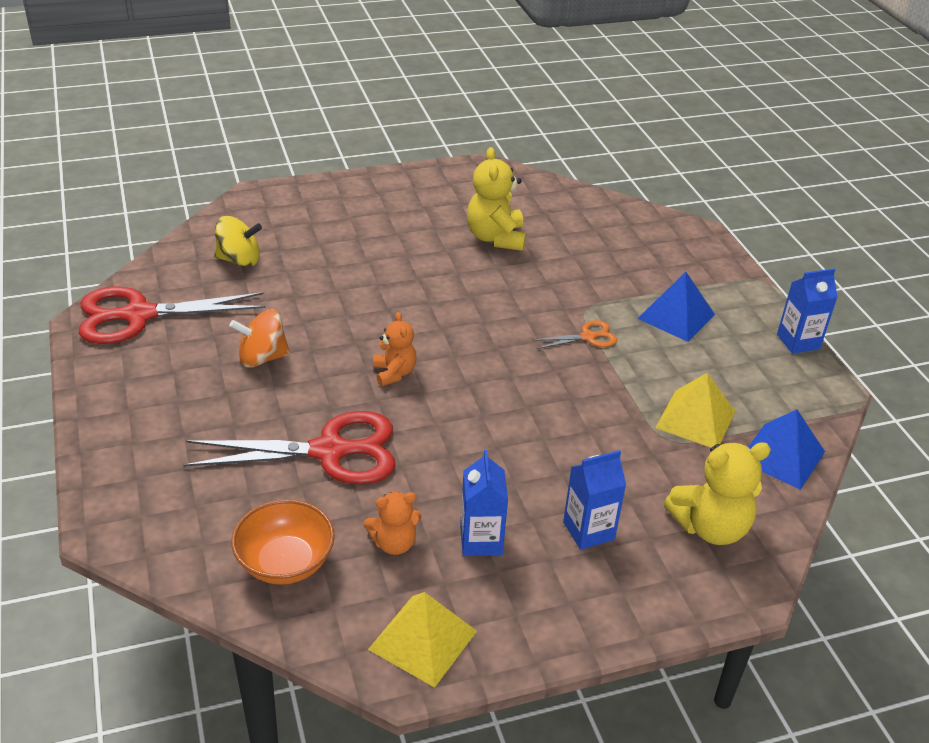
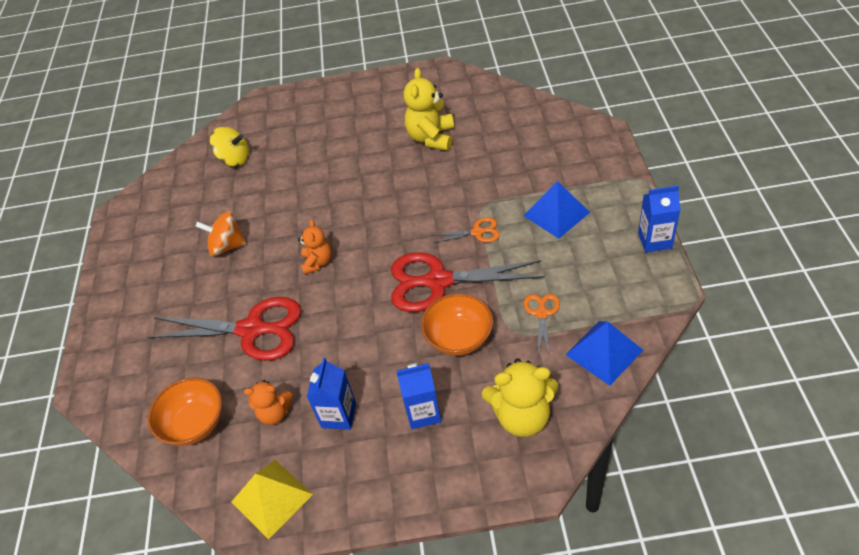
camera: 20 degrees right, 10 degrees up
(139, 315) = (153, 207): red scissors -> red scissors (438, 281)
(604, 448) = (459, 338): none -> orange bowl
(696, 419) = (542, 313): yellow pyramid -> orange scissors

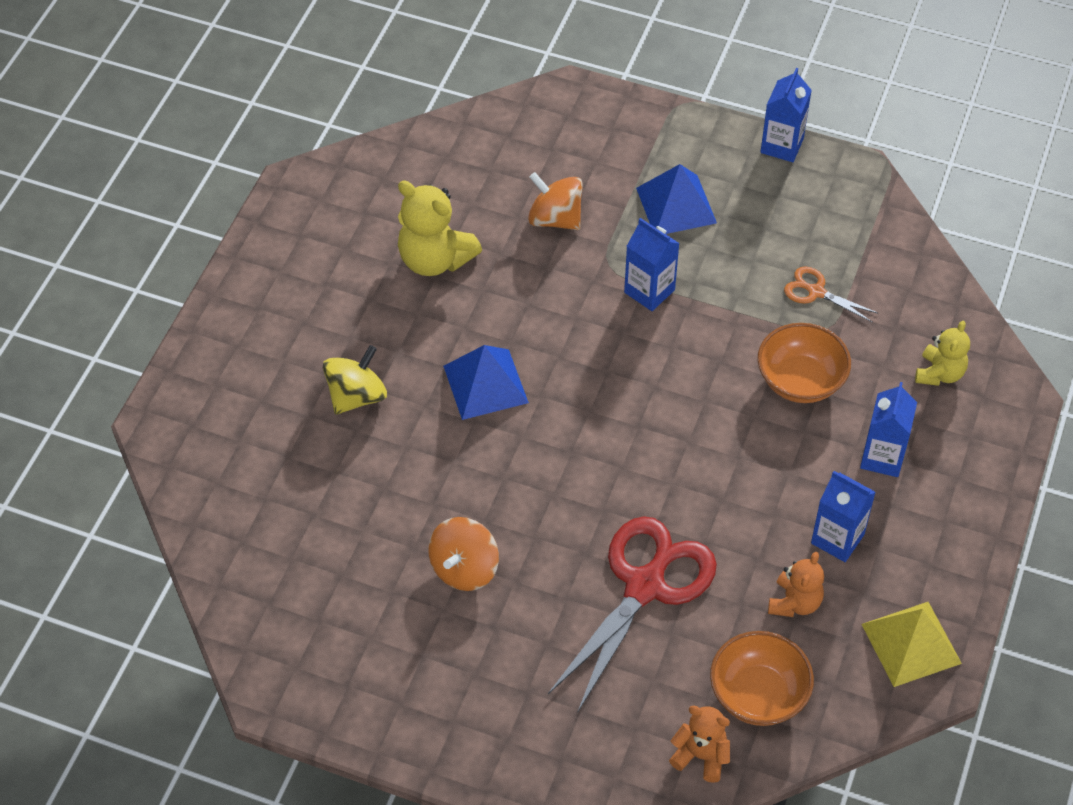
camera: 70 degrees left, 5 degrees up
(234, 159) = (276, 503): yellow spinning top -> yellow spinning top (356, 396)
(318, 262) = (576, 473): orange teddy bear -> orange teddy bear (701, 756)
(438, 281) = (701, 363): red scissors -> none
(477, 232) = (649, 291): orange scissors -> blue carton
(500, 168) = (555, 219): none -> orange spinning top
(522, 416) = (939, 373): yellow teddy bear -> yellow teddy bear, size x0.61
(604, 352) = (902, 267): blue pyramid -> blue pyramid (485, 384)

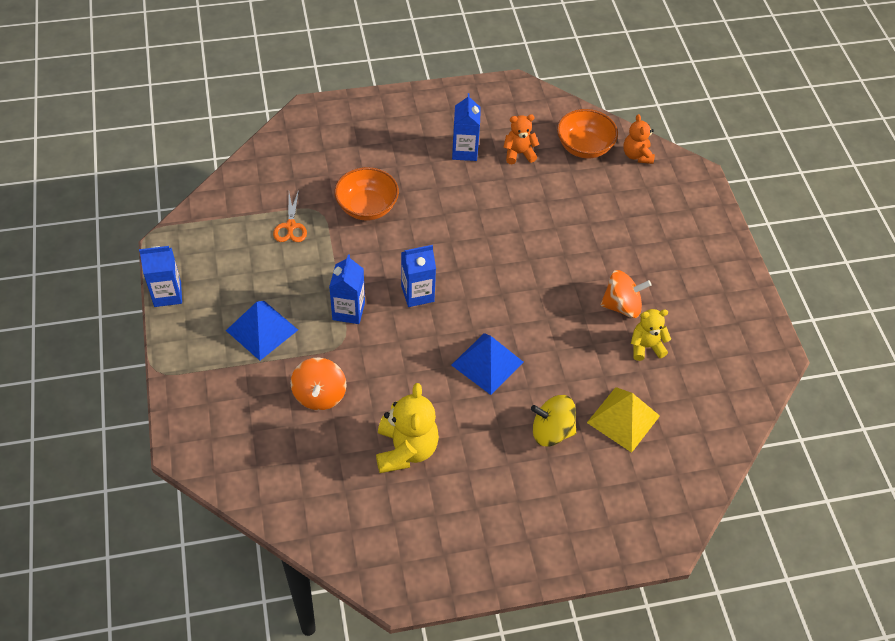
camera: 125 degrees left, 0 degrees up
(645, 586) = (562, 219): red scissors -> none
(882, 457) = (395, 152): blue carton -> blue carton (417, 294)
(911, 643) = (504, 101): yellow pyramid -> yellow pyramid (623, 419)
(939, 373) = (316, 148): yellow teddy bear -> yellow teddy bear (646, 346)

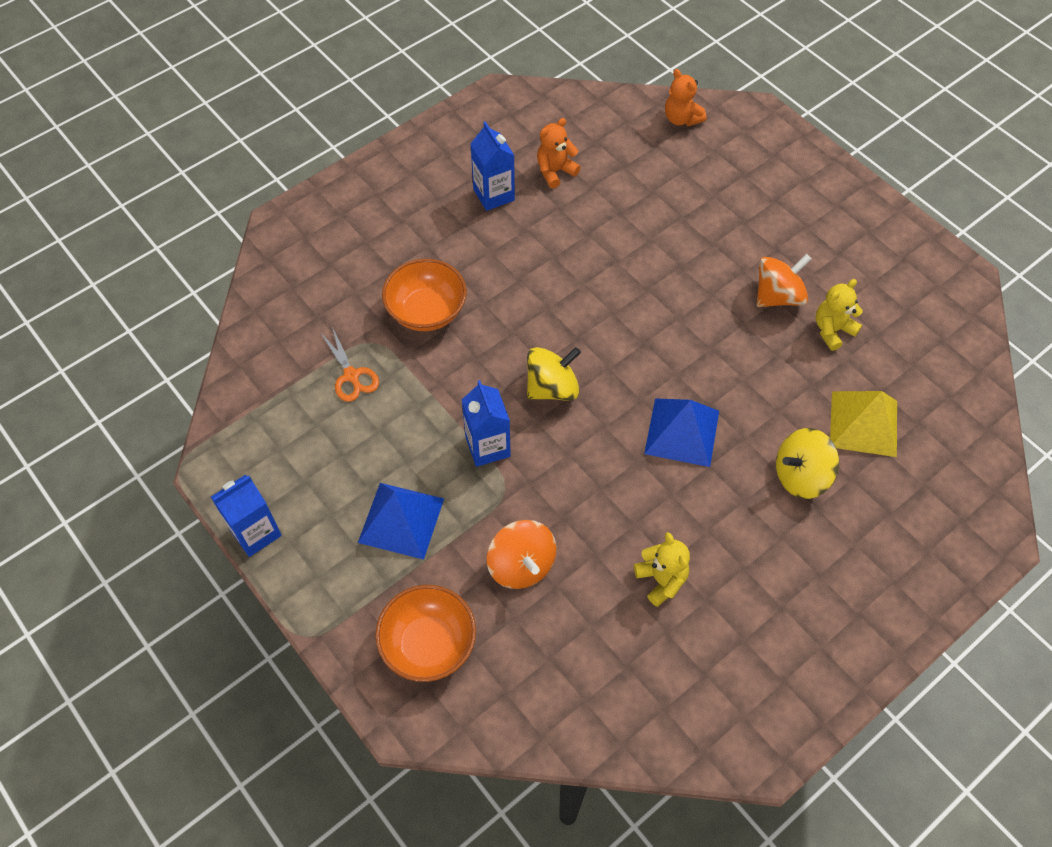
camera: 25 degrees left, 5 degrees up
(406, 449) = (661, 580): yellow teddy bear -> yellow teddy bear, size x0.61
(417, 294) = (552, 388): blue carton -> yellow spinning top
(584, 147) = (620, 133): orange bowl -> orange bowl (428, 644)

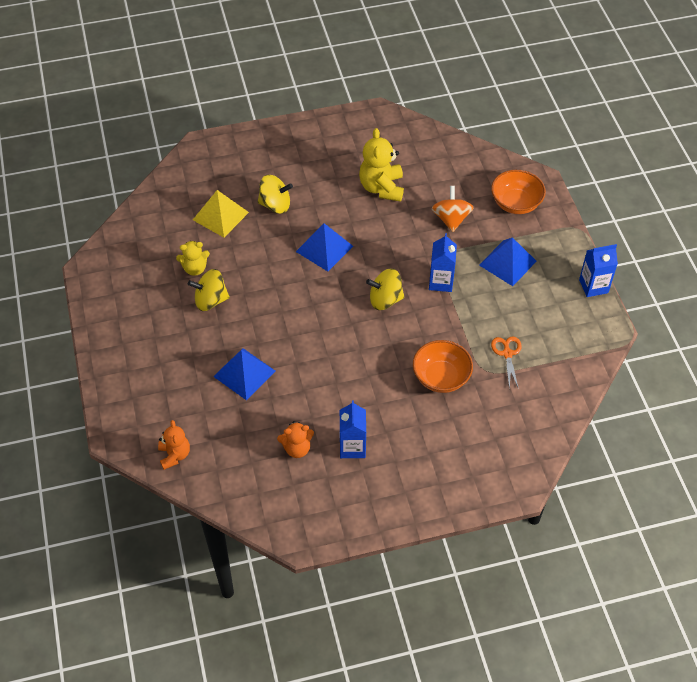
camera: 155 degrees left, 5 degrees down
(661, 580) = (381, 188): yellow teddy bear -> yellow teddy bear, size x1.63
(669, 225) = (244, 373): none -> blue pyramid
(778, 296) = (210, 300): orange spinning top -> yellow spinning top

